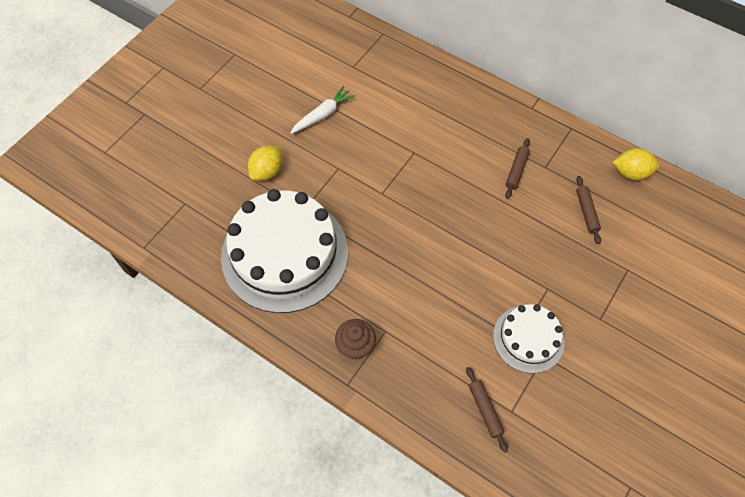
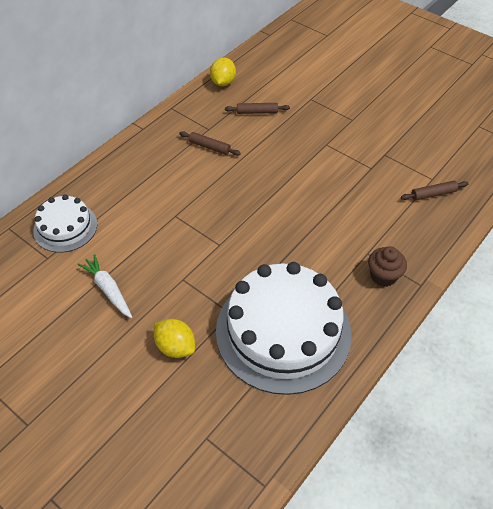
camera: 85 degrees left, 10 degrees down
(528, 338) = (370, 161): white cake -> white cake (65, 227)

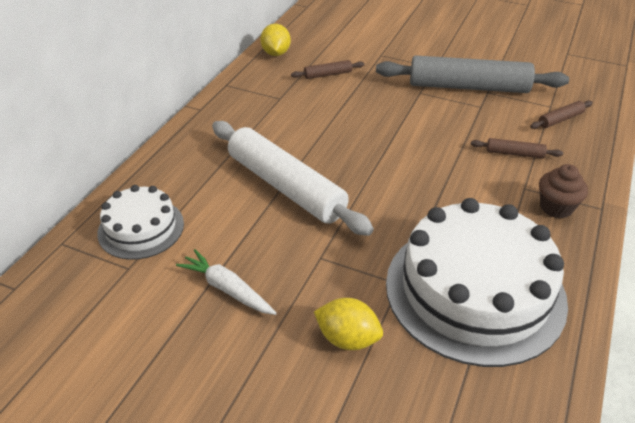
camera: 15 degrees left, 10 degrees down
(181, 213) = (286, 186): none -> white rolling pin
(209, 147) = (289, 115): brown rolling pin -> brown rolling pin (514, 153)
(370, 146) = (468, 87): none -> grey rolling pin

